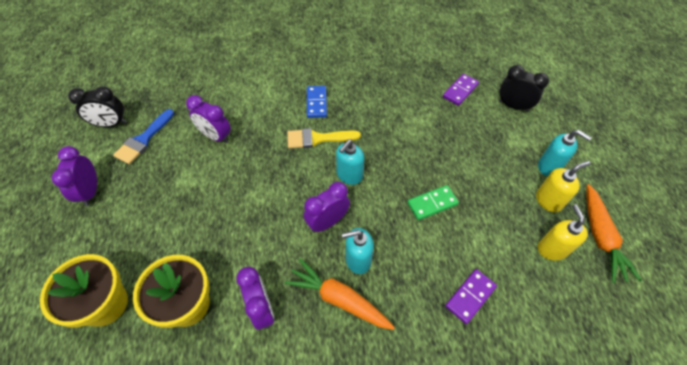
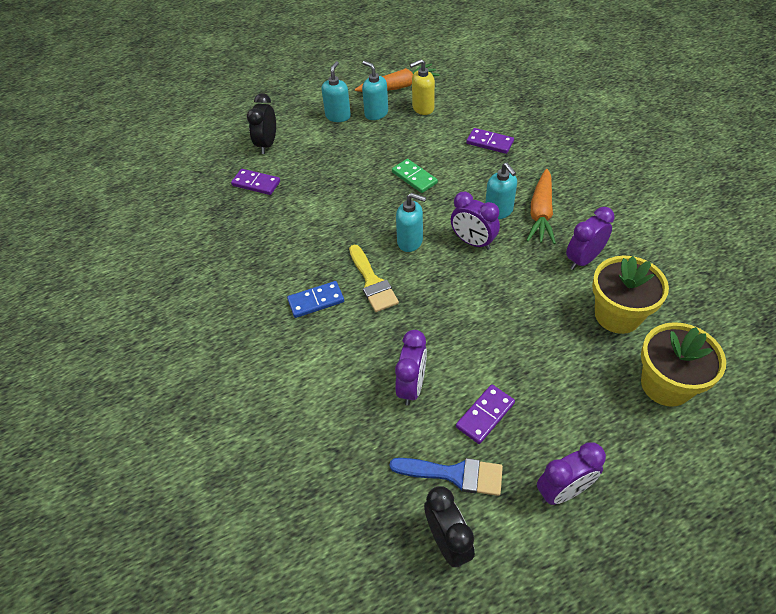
camera: 105 degrees left, 5 degrees down
(168, 169) = (485, 415): none -> purple domino
(548, 200) = (376, 113): yellow soap dispenser -> turquoise soap dispenser

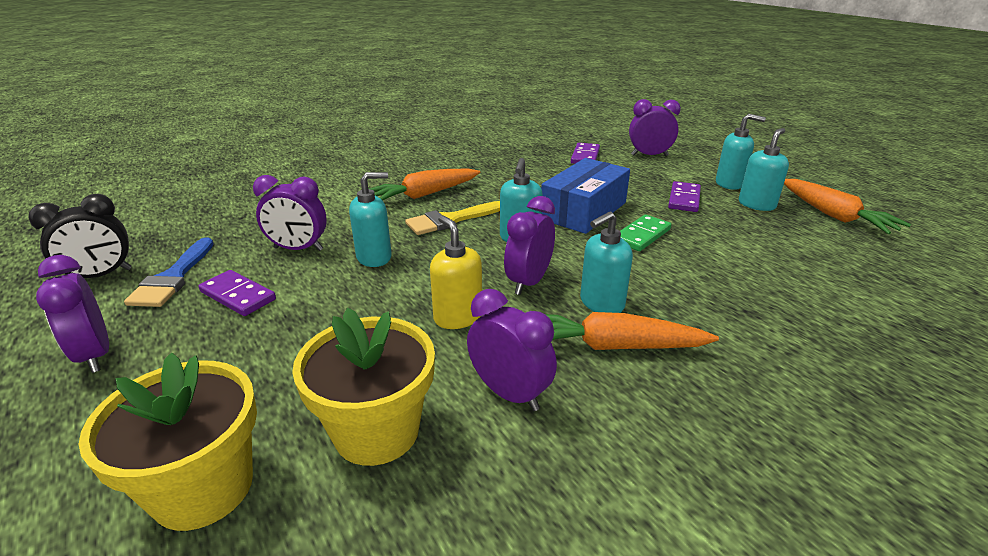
camera: 80 degrees right, 20 degrees down
(267, 144) = (649, 155): black clock -> purple clock
(316, 301) = (424, 195): blue domino -> orange carrot
(370, 201) = (583, 211): none -> blue box
(423, 108) = (802, 235): yellow soap dispenser -> yellow soap dispenser (457, 317)
(431, 330) = (374, 257): none -> turquoise soap dispenser
(489, 142) = (766, 293): purple domino -> purple domino (684, 199)

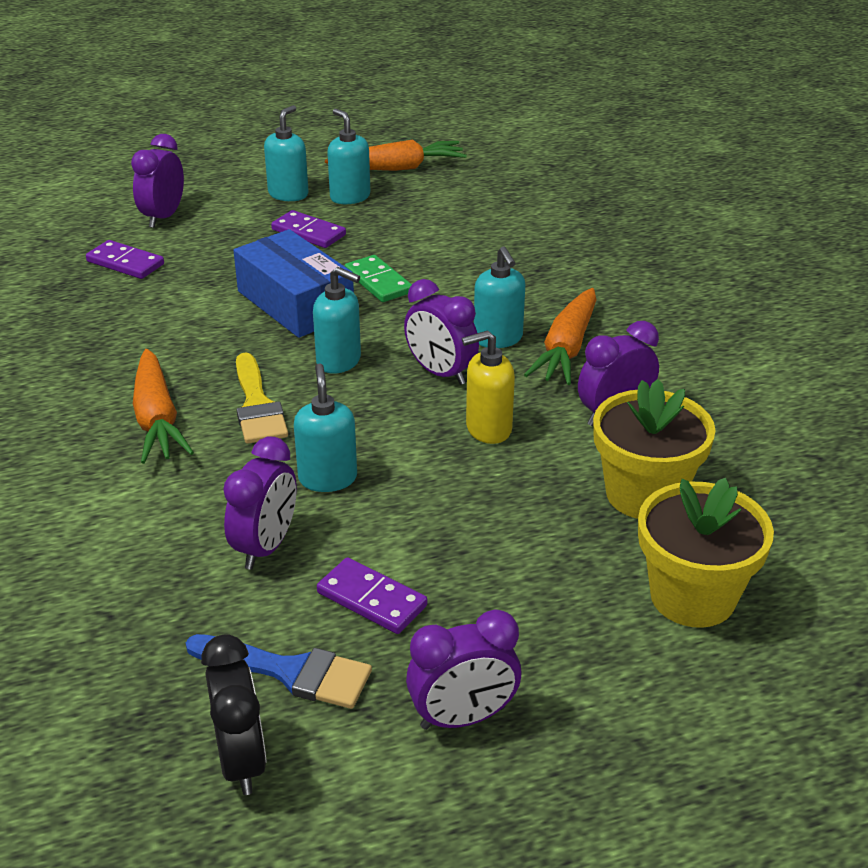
camera: 75 degrees left, 5 degrees up
(238, 296) = (371, 599): purple domino -> purple domino turned 75 degrees clockwise

